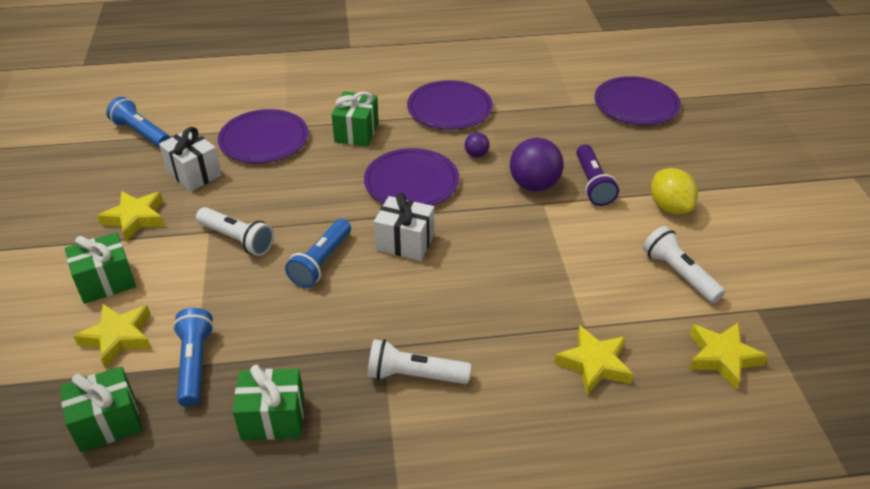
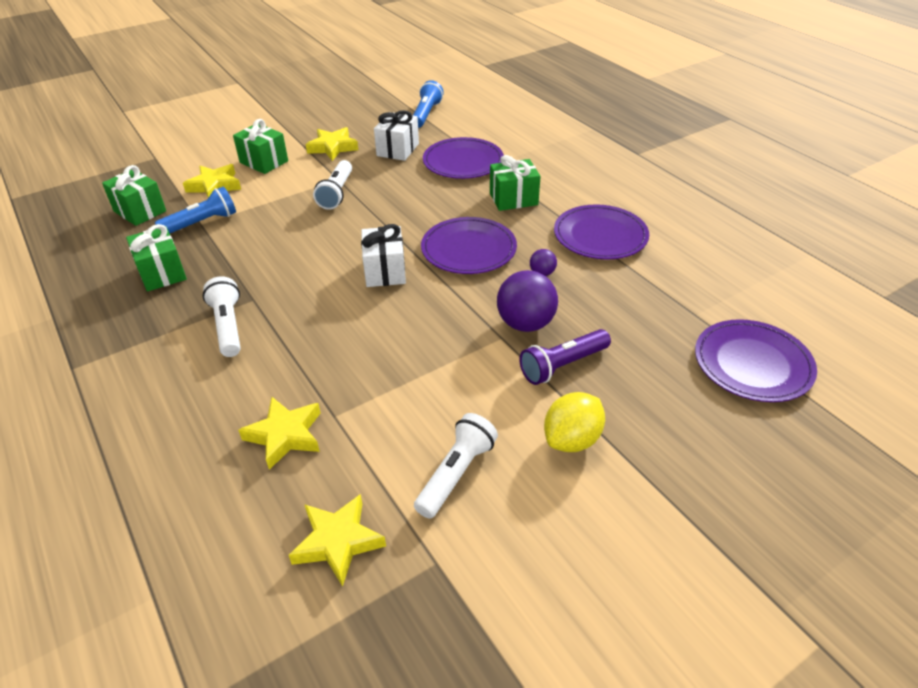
camera: 65 degrees right, 0 degrees up
(321, 262) = (334, 238): blue flashlight -> none

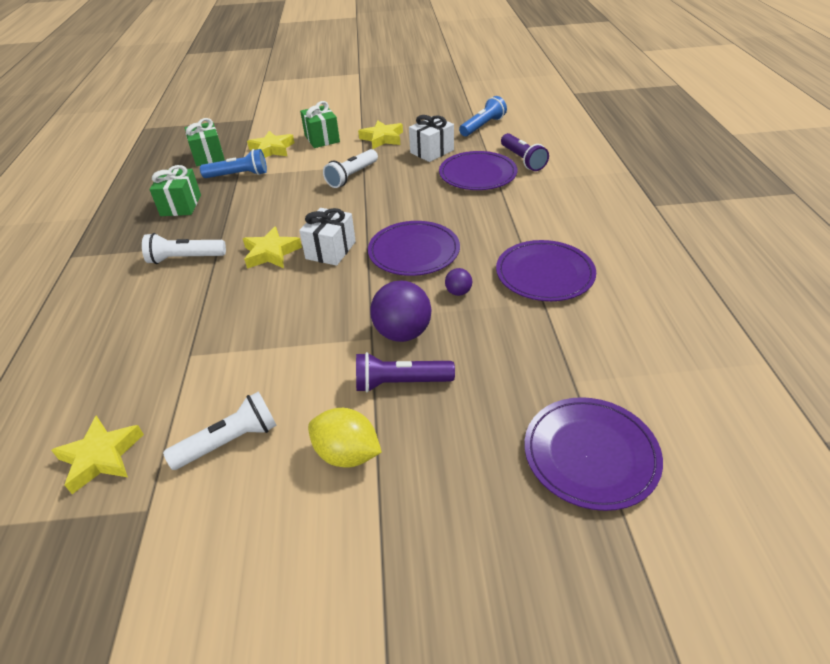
camera: 30 degrees right, 0 degrees up
(228, 326) = (185, 258): white flashlight -> white flashlight turned 105 degrees counterclockwise
(285, 435) = (144, 357): yellow star -> yellow star (271, 253)
(493, 139) = (522, 160): none -> purple flashlight
(513, 199) = (493, 218): green gift -> none
(572, 439) = (347, 454): yellow lemon -> yellow lemon turned 45 degrees clockwise

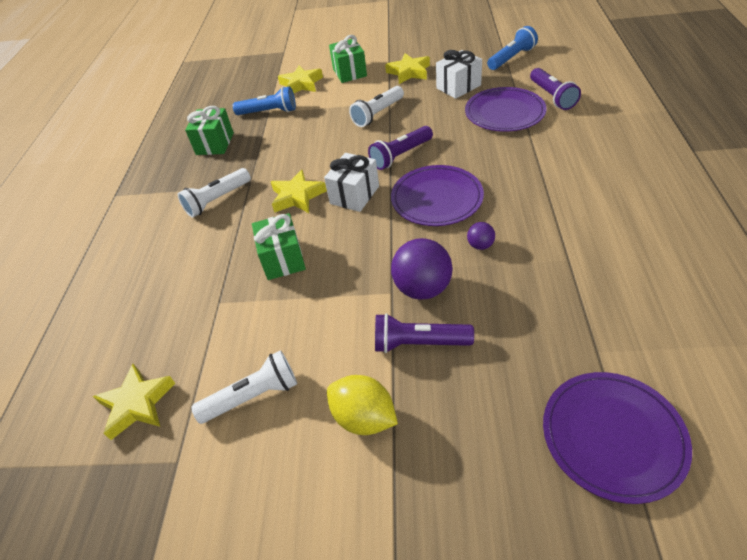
camera: 10 degrees right, 5 degrees up
(185, 258) = (217, 200): white flashlight -> white flashlight turned 45 degrees counterclockwise
(208, 156) = (241, 91): green gift -> green gift (283, 259)
(376, 213) = (400, 155): none -> purple flashlight
(544, 274) = (571, 227): purple plate -> none

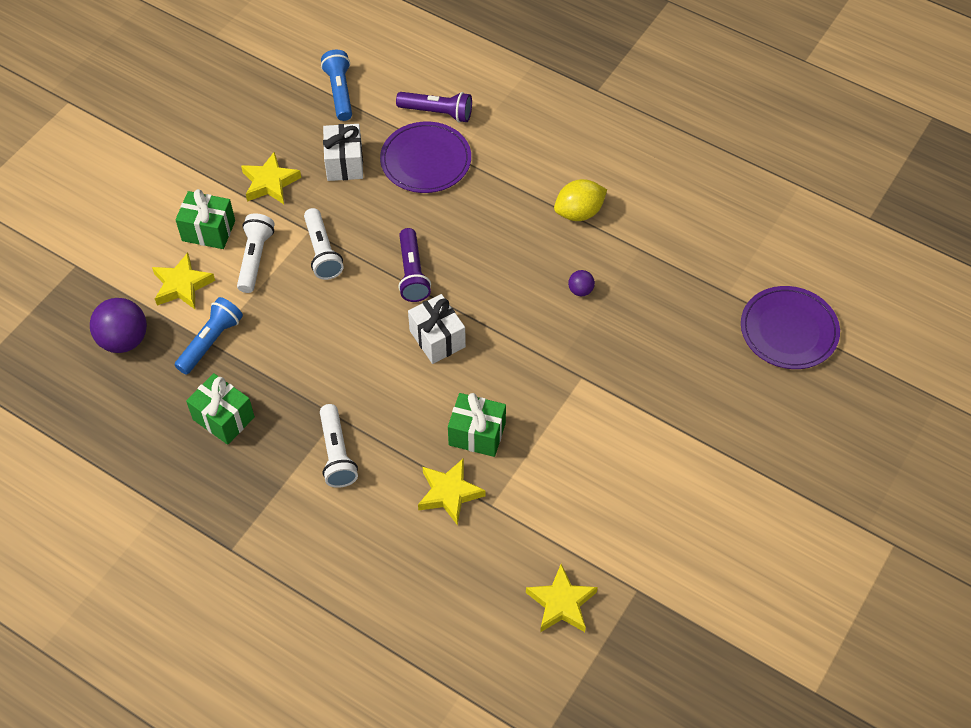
camera: 65 degrees left, 10 degrees up
(253, 396) = (614, 517): white flashlight -> white flashlight (255, 258)
(297, 196) = (396, 384): yellow star -> yellow star (449, 493)
(364, 417) = (683, 455): yellow lemon -> yellow lemon (579, 212)
(418, 343) = (645, 387): purple flashlight -> none
(422, 288) = (594, 354): purple ball -> purple ball (124, 340)
(436, 198) = (499, 283): purple plate -> none

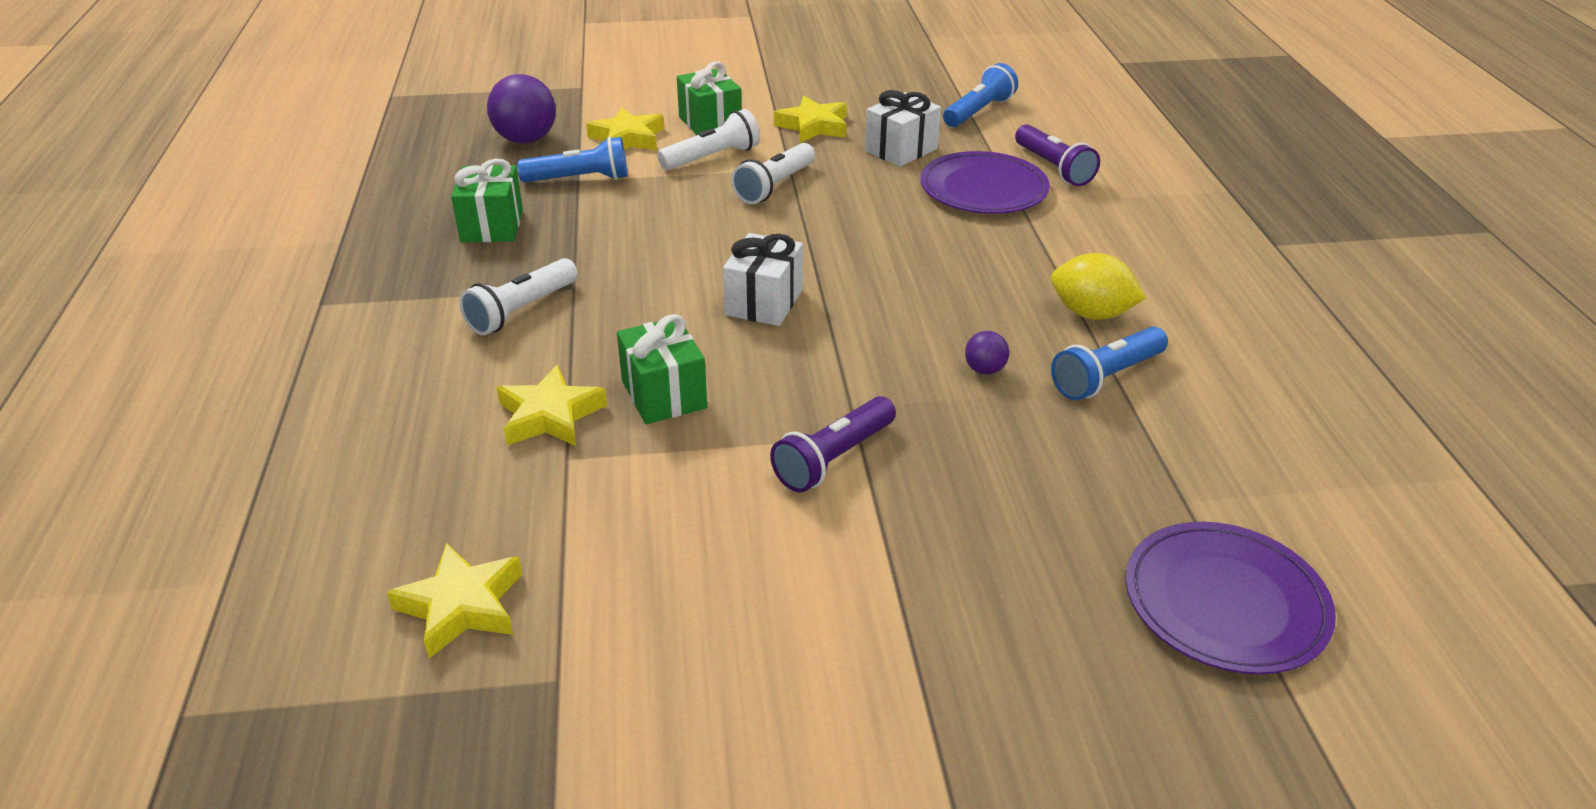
camera: 50 degrees right, 20 degrees down
(412, 273) = (828, 247): purple flashlight -> purple flashlight (833, 459)
(629, 249) = (1106, 377): none -> blue flashlight

